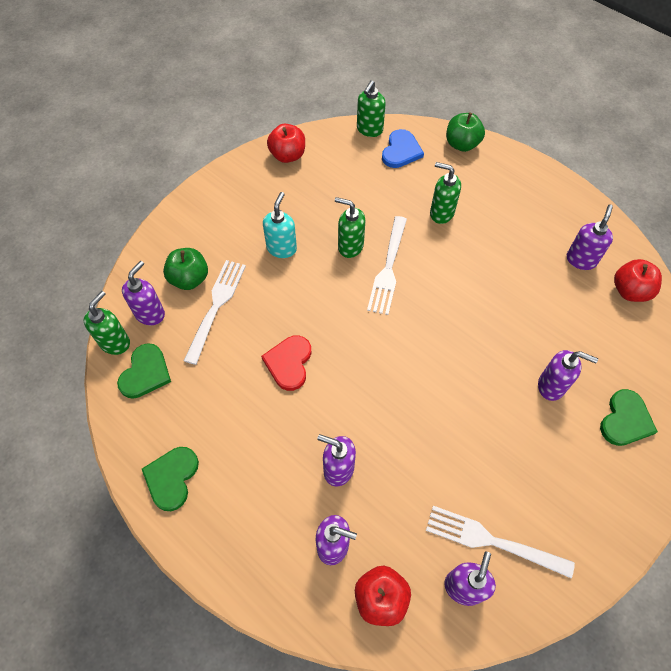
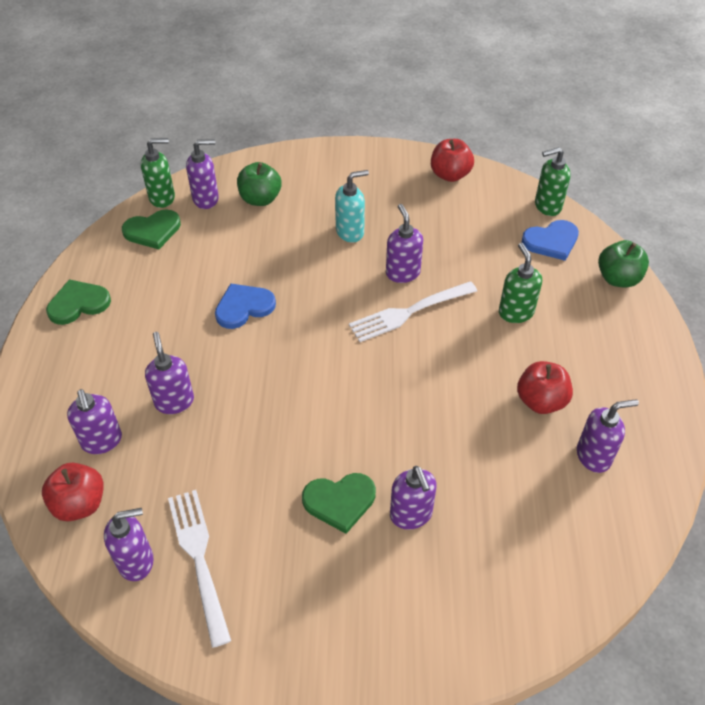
camera: 50 degrees right, 10 degrees down
(216, 307) = (250, 230): white fork -> none
(289, 363) = (244, 307): red heart -> blue heart
(350, 246) = (402, 273): green soap dispenser -> purple soap dispenser
(625, 420) = (435, 605): green heart -> green heart (339, 501)
(630, 291) = (604, 523): red apple -> red apple (541, 401)

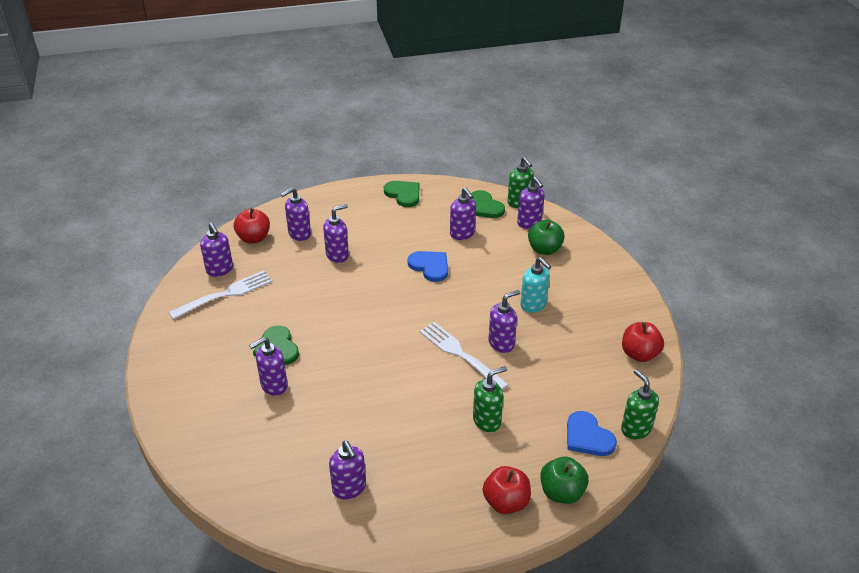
camera: 75 degrees right, 10 degrees down
(195, 263) = (462, 234): none -> purple soap dispenser
(541, 401) = (395, 448): red apple -> red apple (506, 502)

